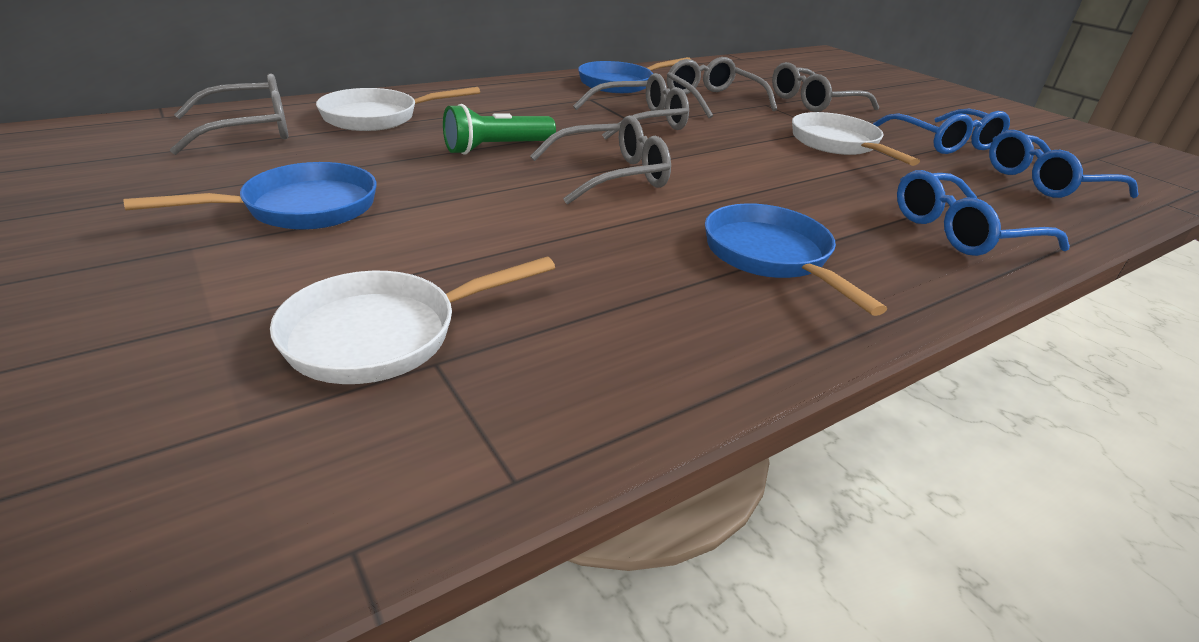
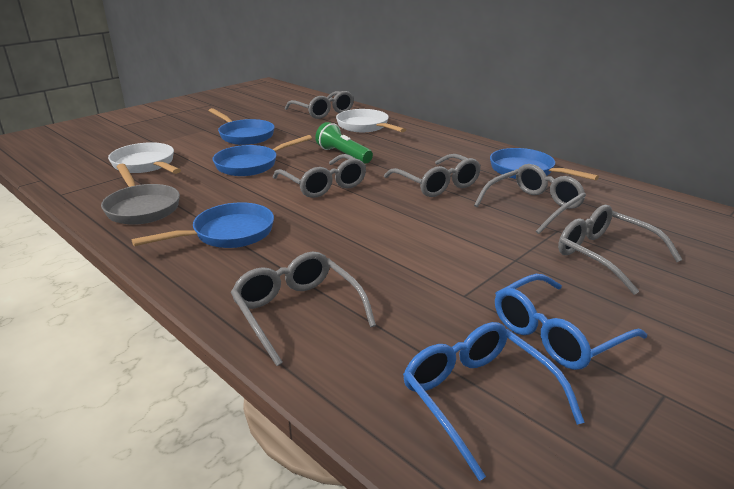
camera: 80 degrees right, 5 degrees down
(485, 216) = (251, 165): none -> blue pan
(650, 338) = (141, 208): none -> grey pan
(838, 144) = (471, 264): white pan -> none
(961, 231) = (297, 312): blue glasses -> grey glasses

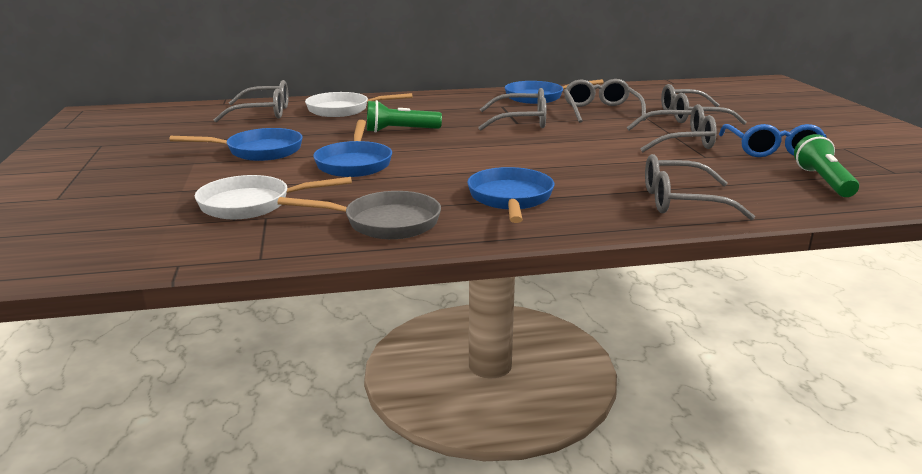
camera: 55 degrees left, 5 degrees down
(323, 185) = (459, 150): grey glasses -> grey glasses (679, 141)
(478, 398) = (823, 181): blue glasses -> green flashlight

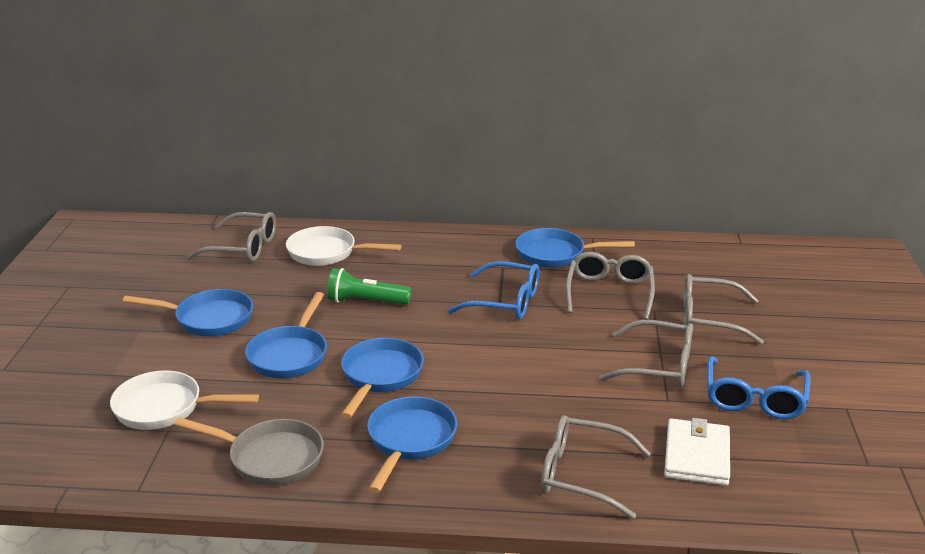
camera: 15 degrees right, 5 degrees up
(449, 167) = (380, 376): none -> blue pan
(521, 121) = (505, 302): grey glasses -> blue glasses
(762, 181) = (697, 456): none -> white wallet
(823, 181) = (767, 466): green flashlight -> none

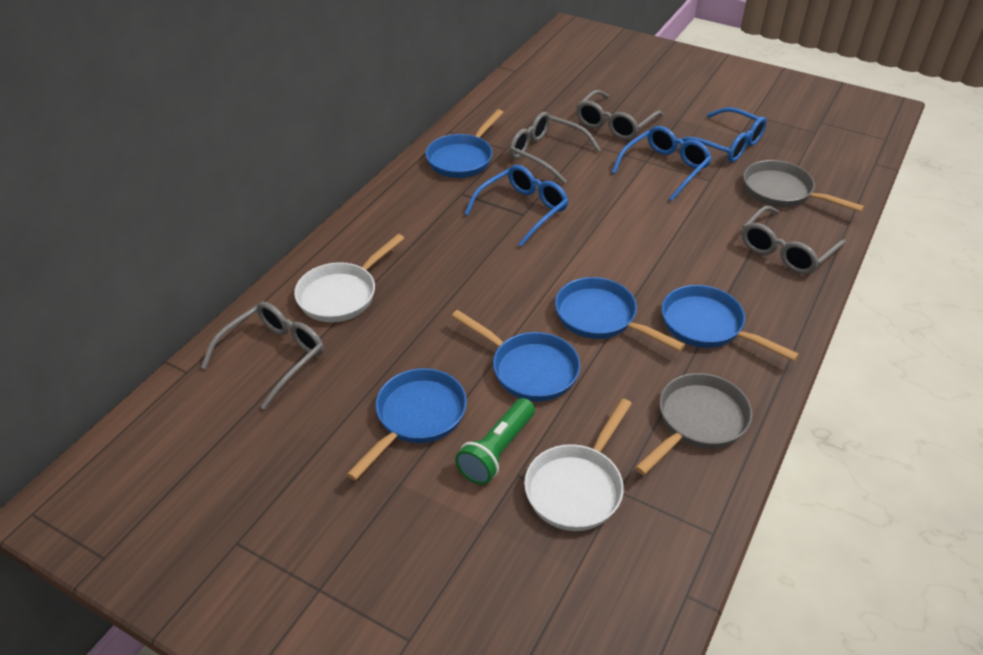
camera: 65 degrees left, 15 degrees up
(365, 302) = (463, 293): green flashlight -> green flashlight (497, 451)
(658, 366) = (665, 168): grey glasses -> blue glasses
(697, 456) = (782, 192): white wallet -> grey pan

